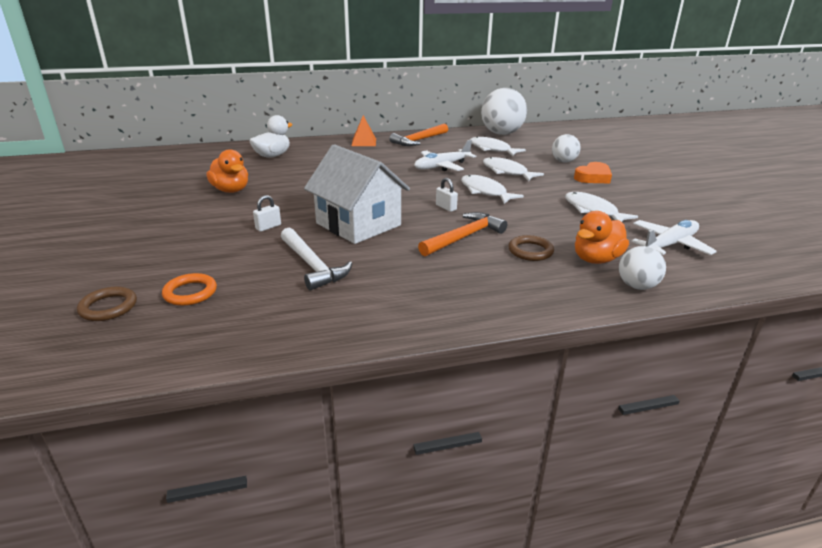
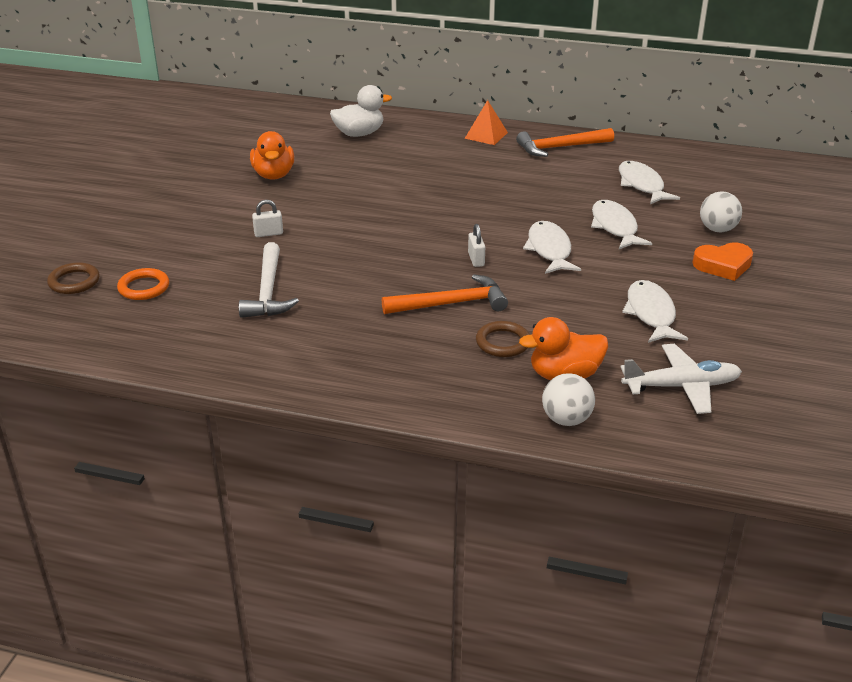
camera: 30 degrees right, 5 degrees up
(358, 224) = (358, 255): white house -> none
(442, 166) = (541, 198): white plane -> none
(501, 133) = (691, 160): white ball -> none

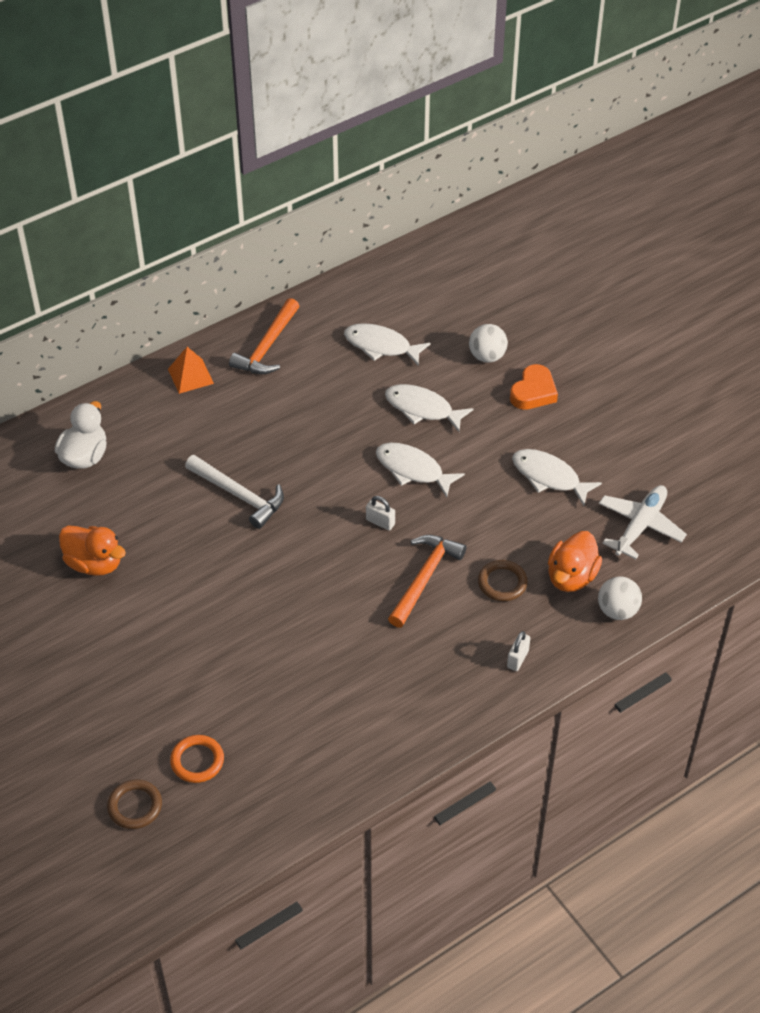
camera: 50 degrees left, 15 degrees up
(268, 233) = (197, 627): white padlock -> white padlock (517, 659)
(268, 291) = (290, 680): white hammer -> white hammer (239, 495)

